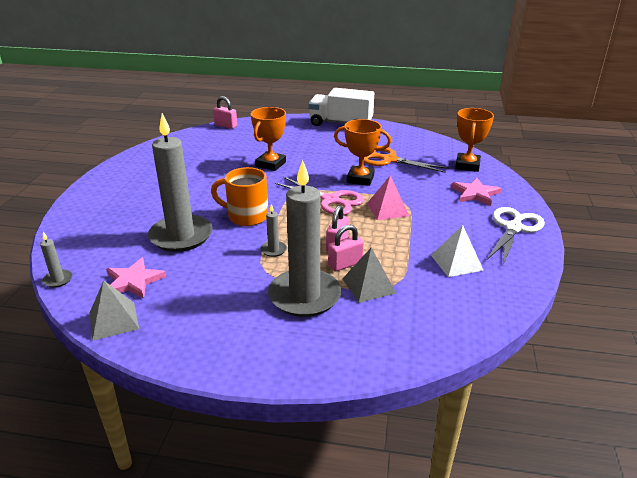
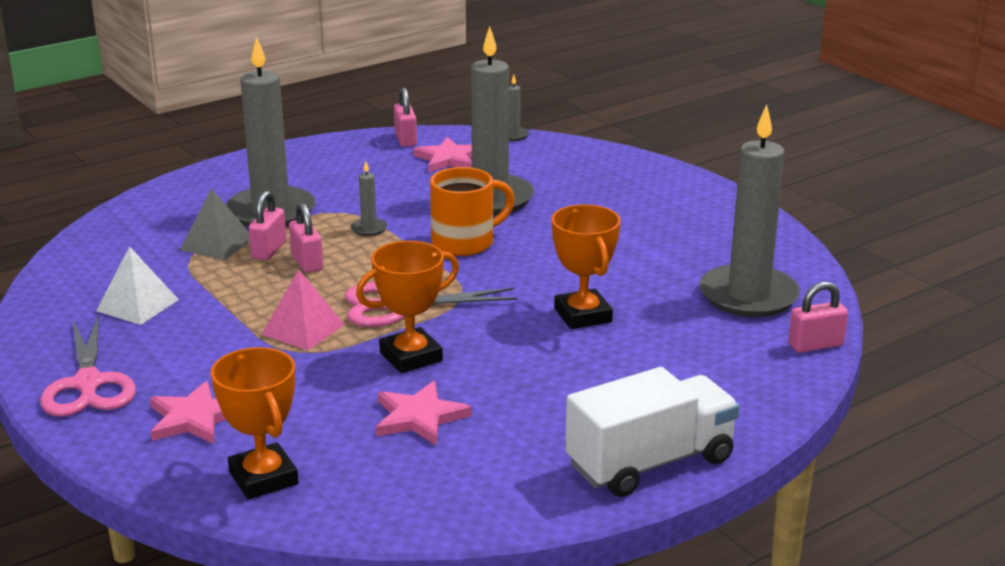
camera: 135 degrees right, 5 degrees down
(114, 320) = (405, 139): grey pyramid -> pink padlock
(203, 145) = (748, 296): none -> grey candle
(389, 160) = (419, 417): orange scissors -> pink star
(513, 228) = (88, 384): white scissors -> pink scissors

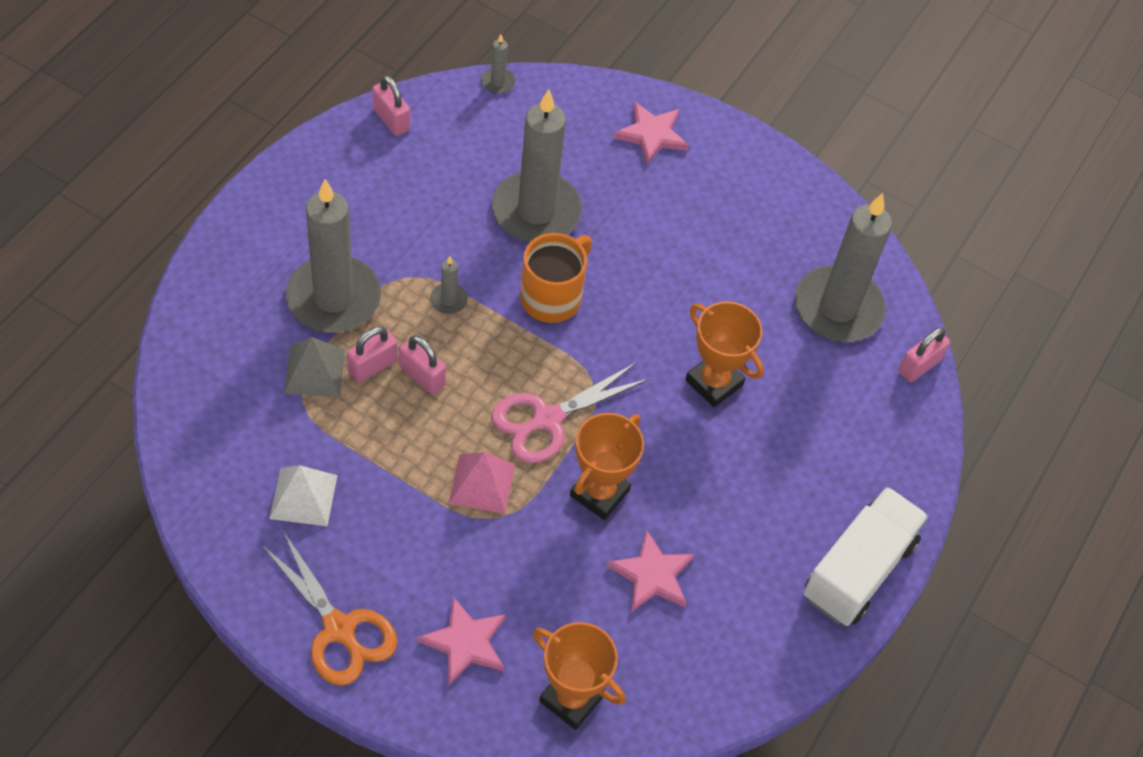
camera: 30 degrees left, 30 degrees up
(88, 384) = (339, 629): pink scissors -> orange scissors
(269, 250) = (372, 366): pink padlock -> pink padlock turned 60 degrees clockwise
(449, 159) = (457, 147): pink star -> pink star (652, 134)

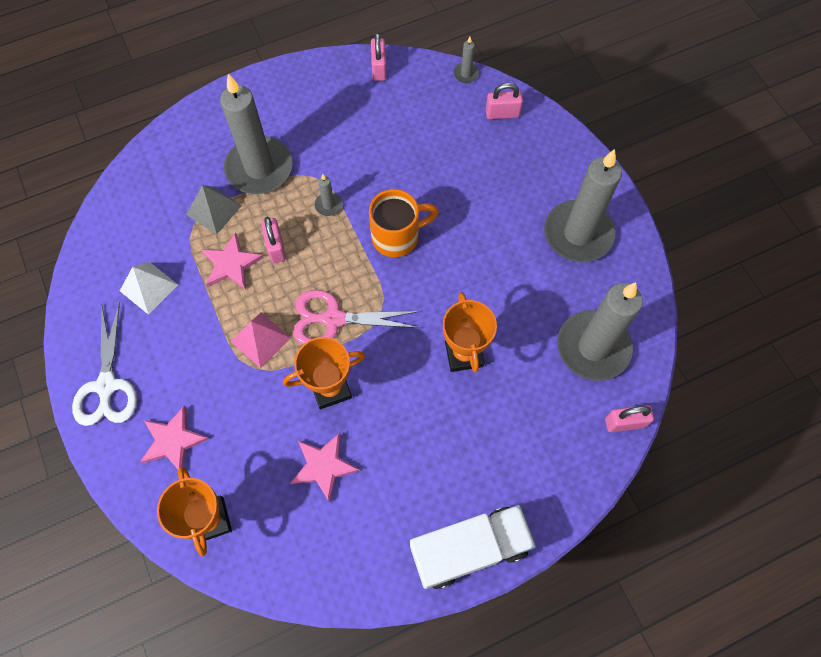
camera: 40 degrees right, 10 degrees up
(339, 629) = (107, 386): orange scissors -> white scissors
(372, 366) = (250, 225): pink padlock -> pink padlock (502, 113)
(536, 211) = (428, 173): grey candle -> grey candle (578, 234)
(652, 134) = (546, 157): pink star -> pink star (231, 264)

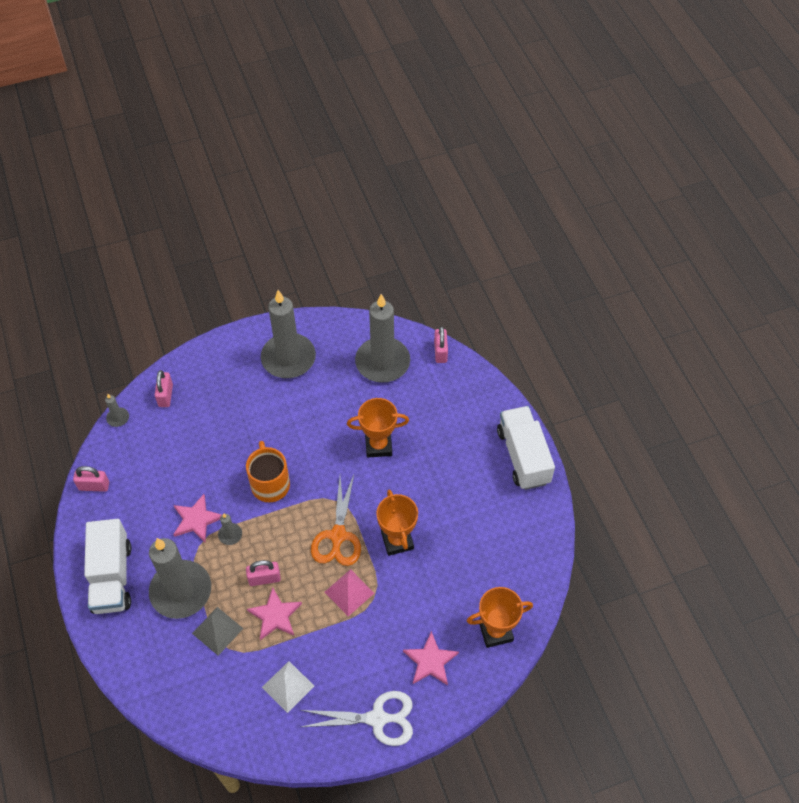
camera: 85 degrees left, 10 degrees down
(274, 104) = (112, 577): none -> white truck
(324, 466) = (459, 548): pink star -> pink star (196, 520)
(333, 319) = (338, 536): pink scissors -> orange scissors

